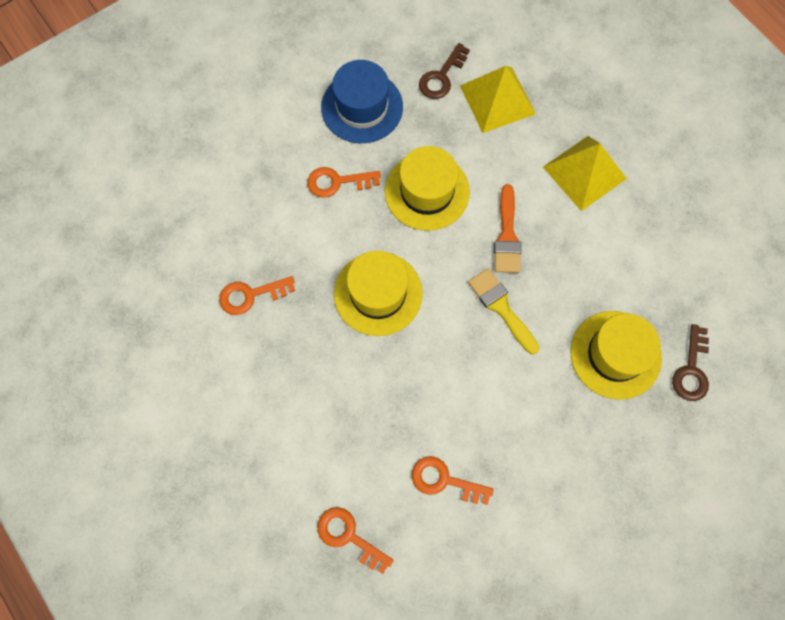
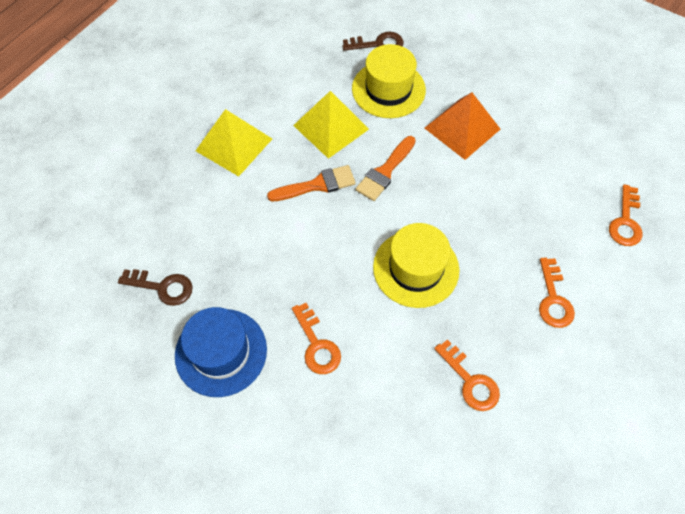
camera: 110 degrees left, 10 degrees down
(427, 191) = (297, 260): yellow hat -> none
(444, 480) = (545, 170): orange key -> orange key (553, 299)
(497, 100) = (176, 230): yellow pyramid -> yellow pyramid (331, 127)
(501, 307) = (385, 171): yellow brush -> orange brush
(533, 414) = (462, 128): none -> orange pyramid

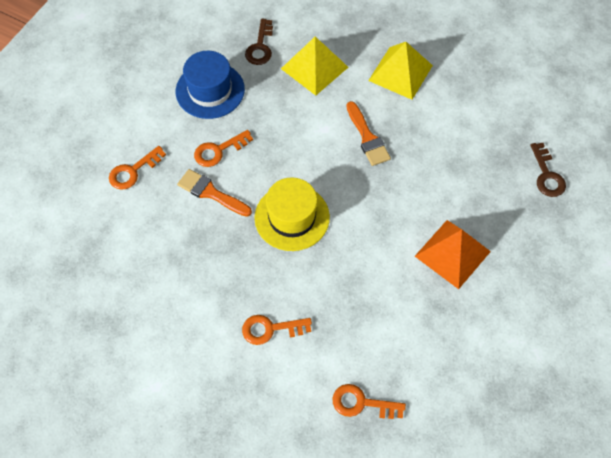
camera: 85 degrees right, 0 degrees up
(331, 127) = (433, 143): yellow pyramid -> yellow pyramid (314, 68)
(385, 171) = (390, 189): orange brush -> orange brush (211, 193)
(388, 89) = (489, 187): yellow hat -> none
(470, 381) = (192, 260): orange key -> orange key (133, 171)

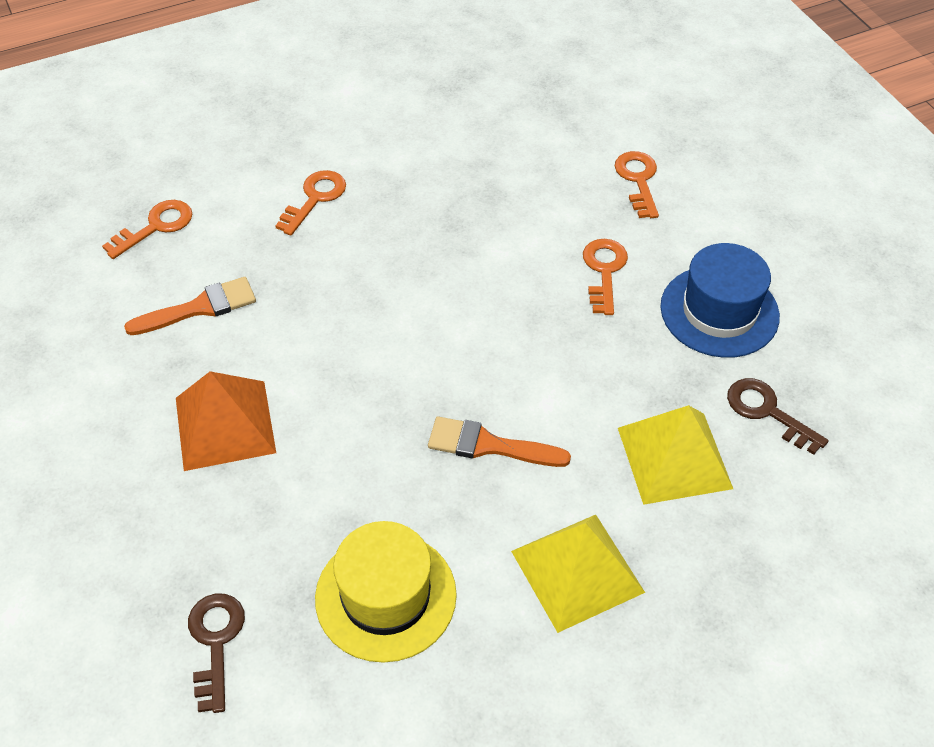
camera: 125 degrees right, 10 degrees down
(211, 193) = (543, 234): orange brush -> orange brush (200, 308)
(292, 217) = (437, 291): yellow hat -> yellow hat (386, 596)
(547, 175) = (215, 642): brown key -> brown key turned 60 degrees clockwise

